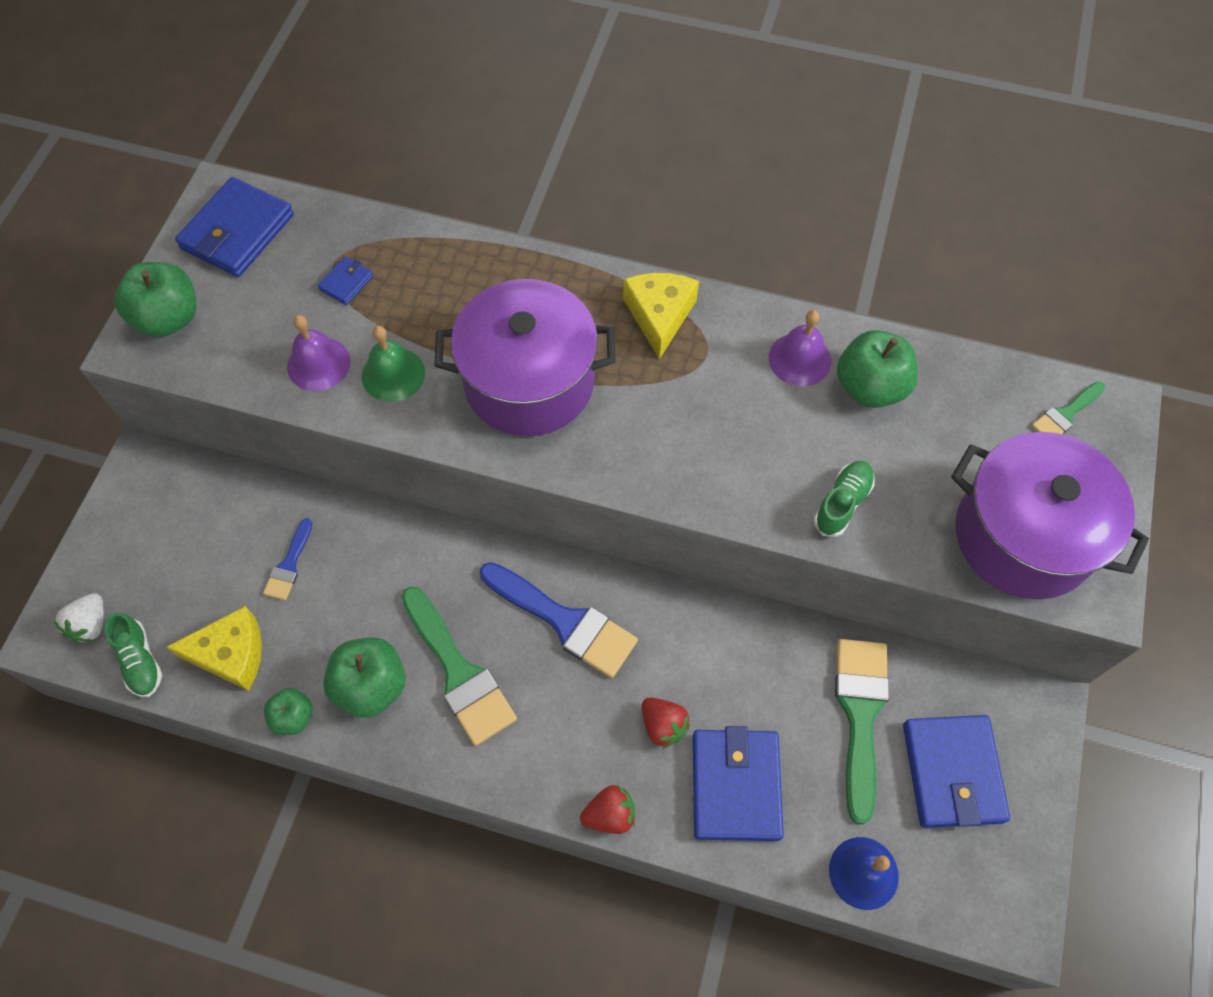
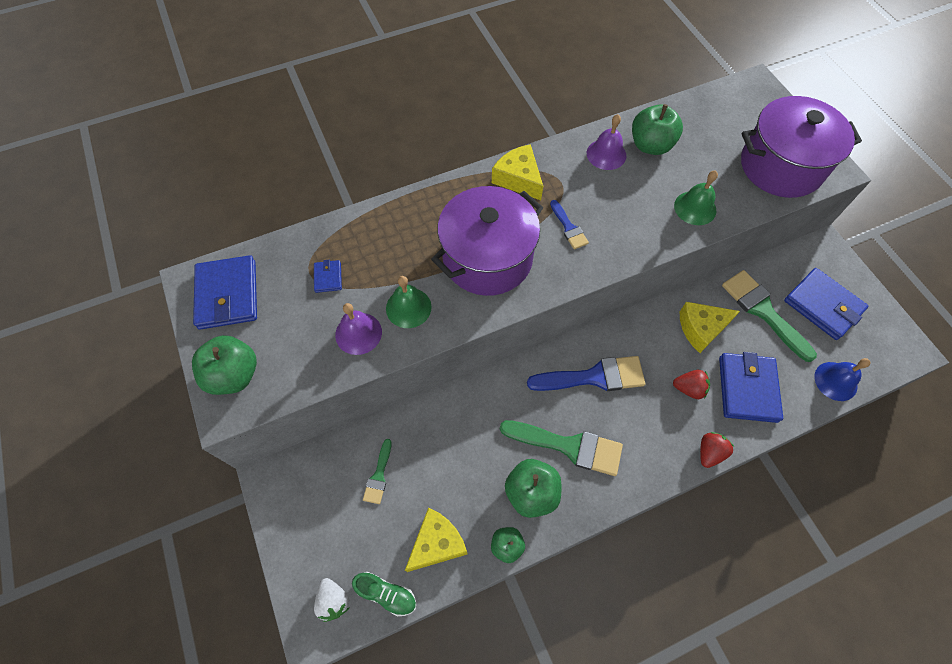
camera: 40 degrees left, 0 degrees up
(289, 565) = (420, 467): blue brush -> blue brush (569, 228)
(735, 786) = (747, 389): blue wallet -> blue wallet turned 45 degrees clockwise
(754, 671) = (701, 328): none -> yellow cheese
(842, 503) = (695, 208): green shoe -> green bell
(1065, 414) = (741, 101): green brush -> green brush (378, 476)

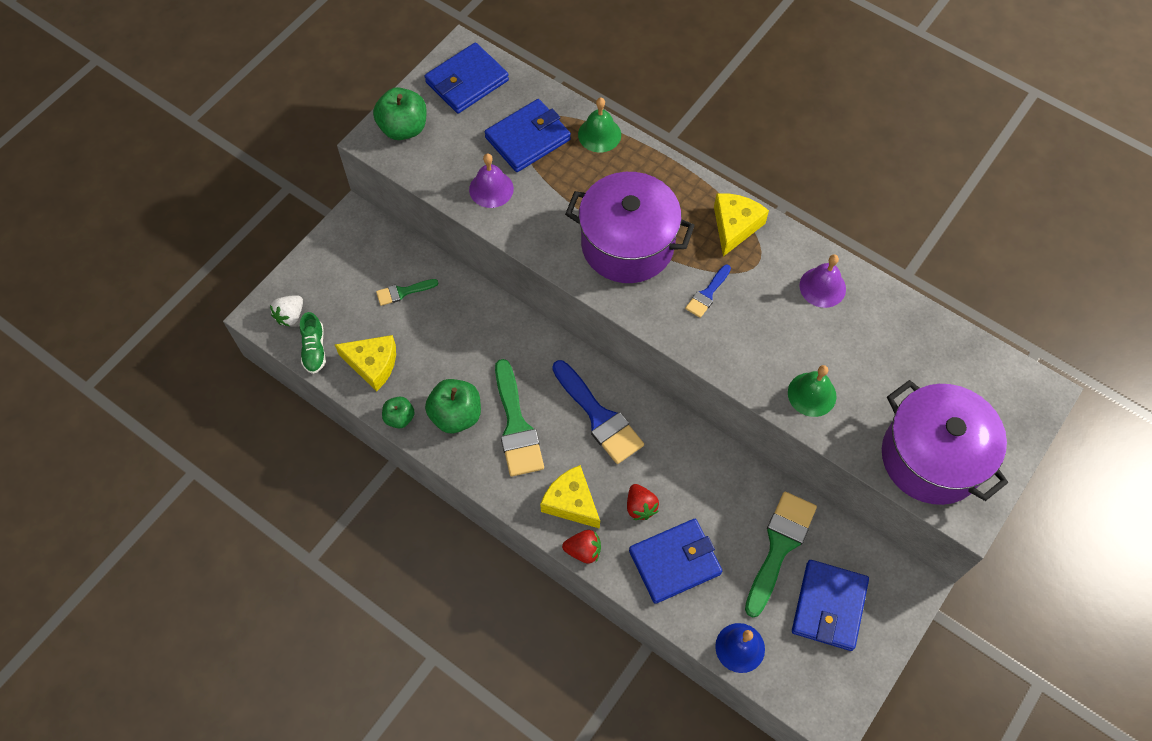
camera: 60 degrees right, 0 degrees up
(328, 277) = (528, 139): blue wallet -> blue wallet, size x2.15
(408, 307) = (538, 211): green bell -> green bell (599, 134)
(650, 145) = (865, 322): green apple -> none
(701, 328) = (717, 493): yellow cheese -> yellow cheese (571, 502)

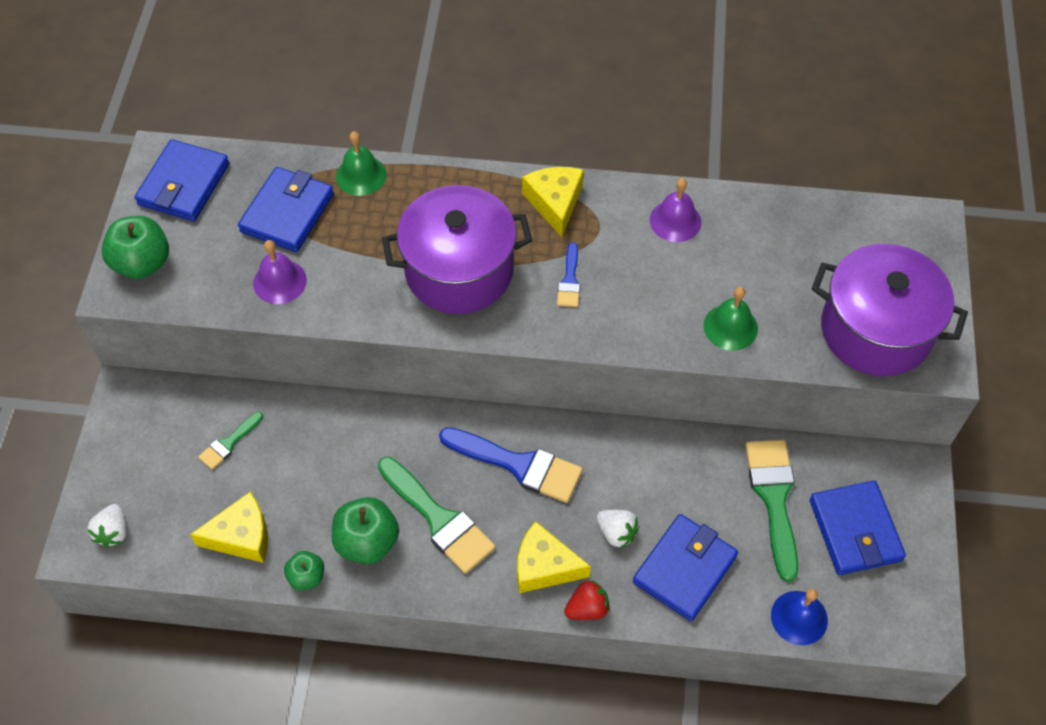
camera: 30 degrees left, 5 degrees down
(314, 349) = (164, 554): green shoe -> none
(640, 507) = (616, 533): red strawberry -> white strawberry

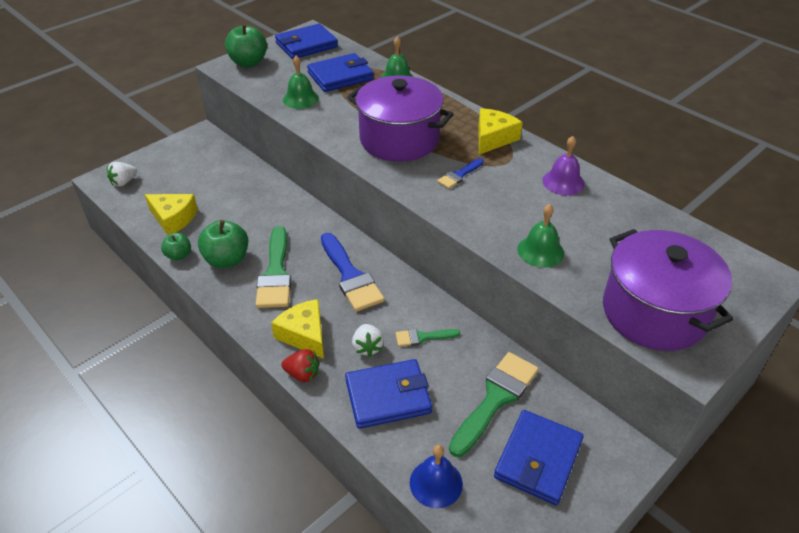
camera: 40 degrees right, 15 degrees down
(229, 443) = (218, 178): green brush -> green brush (422, 337)
(279, 281) = (300, 99): purple bell -> green bell

